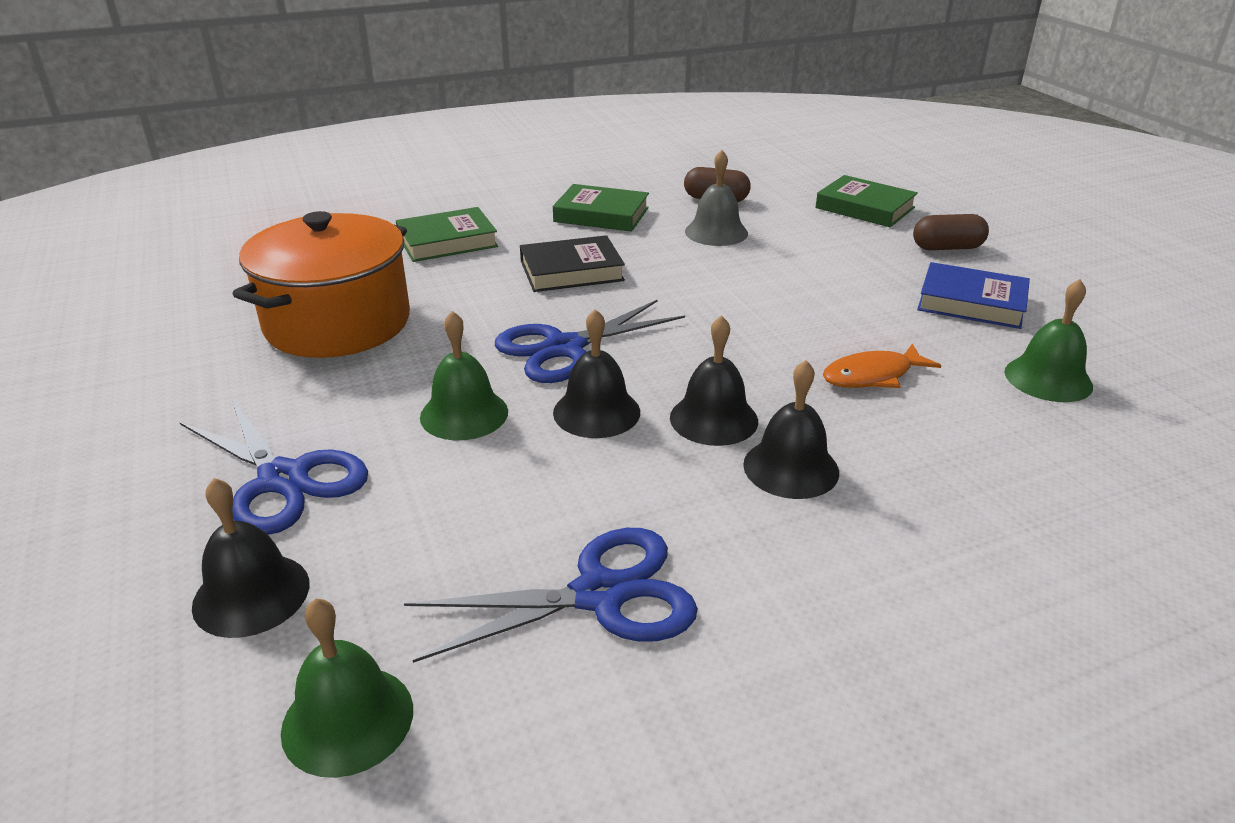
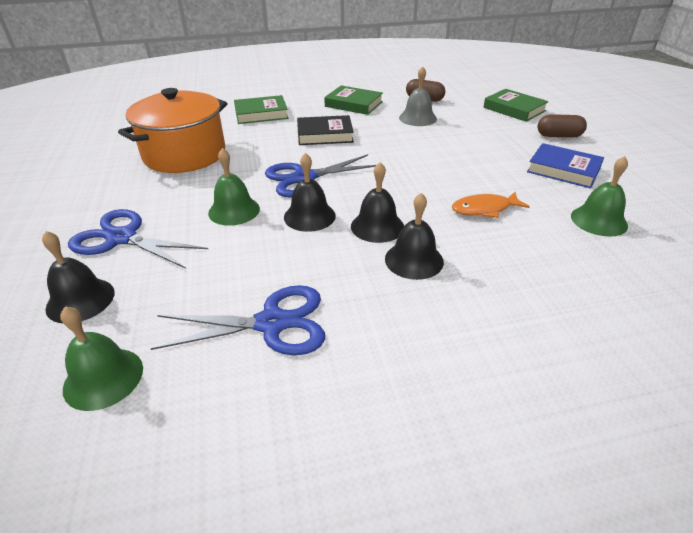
camera: 10 degrees right, 5 degrees up
(283, 479) = (122, 238): blue scissors -> blue scissors turned 150 degrees clockwise

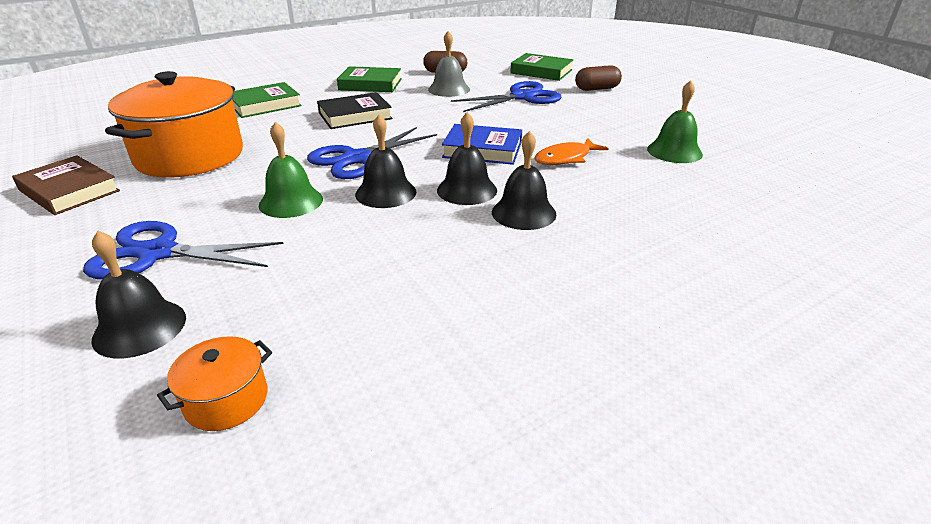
camera: 20 degrees left, 5 degrees down
(94, 171) = (69, 191): none -> brown book
(103, 378) = (226, 400): green bell -> orange pot
(272, 323) = (406, 299): blue scissors -> blue scissors (522, 97)
(563, 170) = (618, 116): blue book -> blue book (482, 150)

